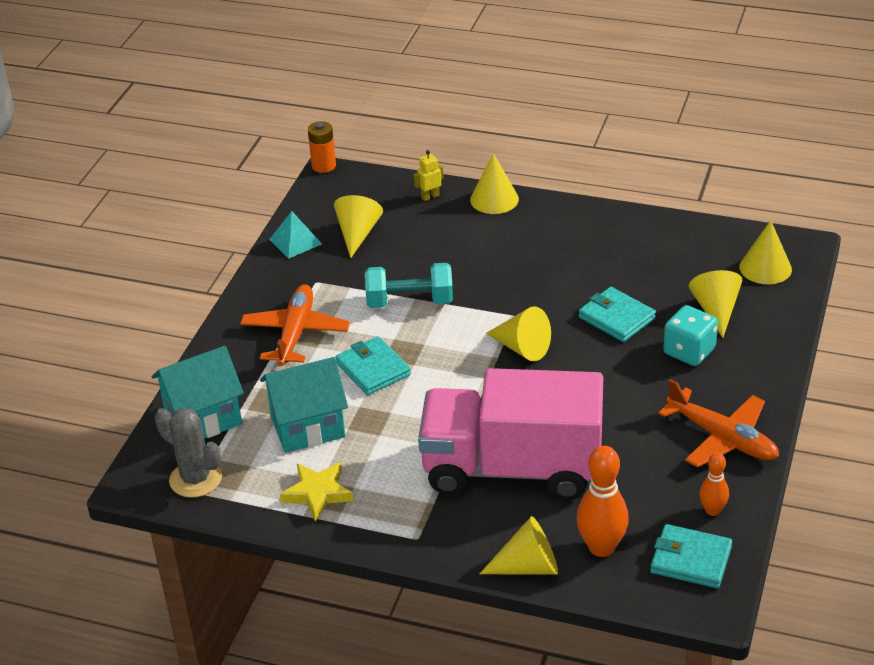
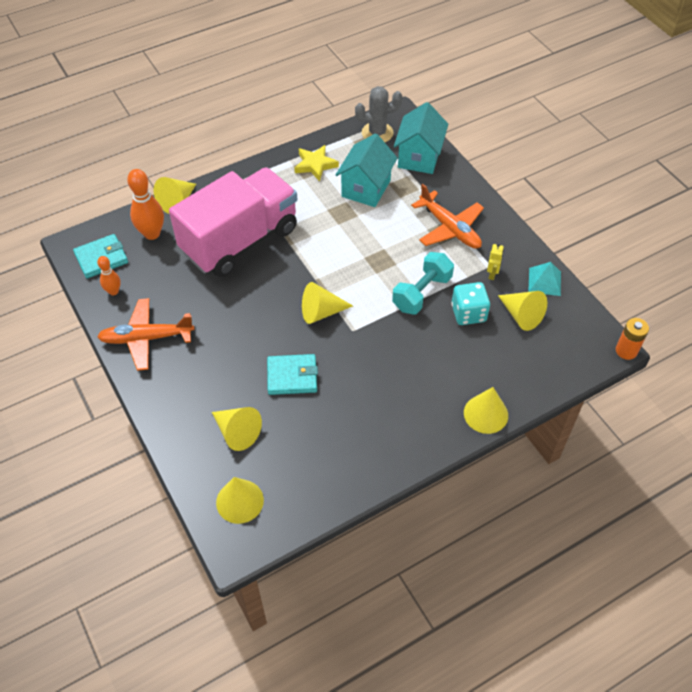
camera: 130 degrees right, 15 degrees up
(373, 369) = (380, 239): turquoise wallet -> none
(430, 197) = (526, 381): yellow robot -> yellow robot (492, 274)
(689, 351) = (222, 385): turquoise dice -> turquoise dice (468, 313)

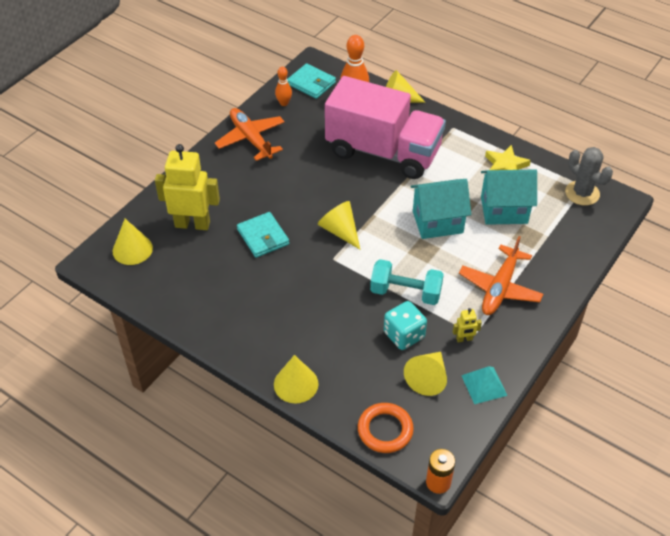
camera: 65 degrees right, 5 degrees down
(237, 432) = (192, 224): yellow cone -> yellow robot
(419, 157) = (575, 234): turquoise house -> turquoise house (437, 222)
(562, 366) = (385, 430): none -> orange ring

